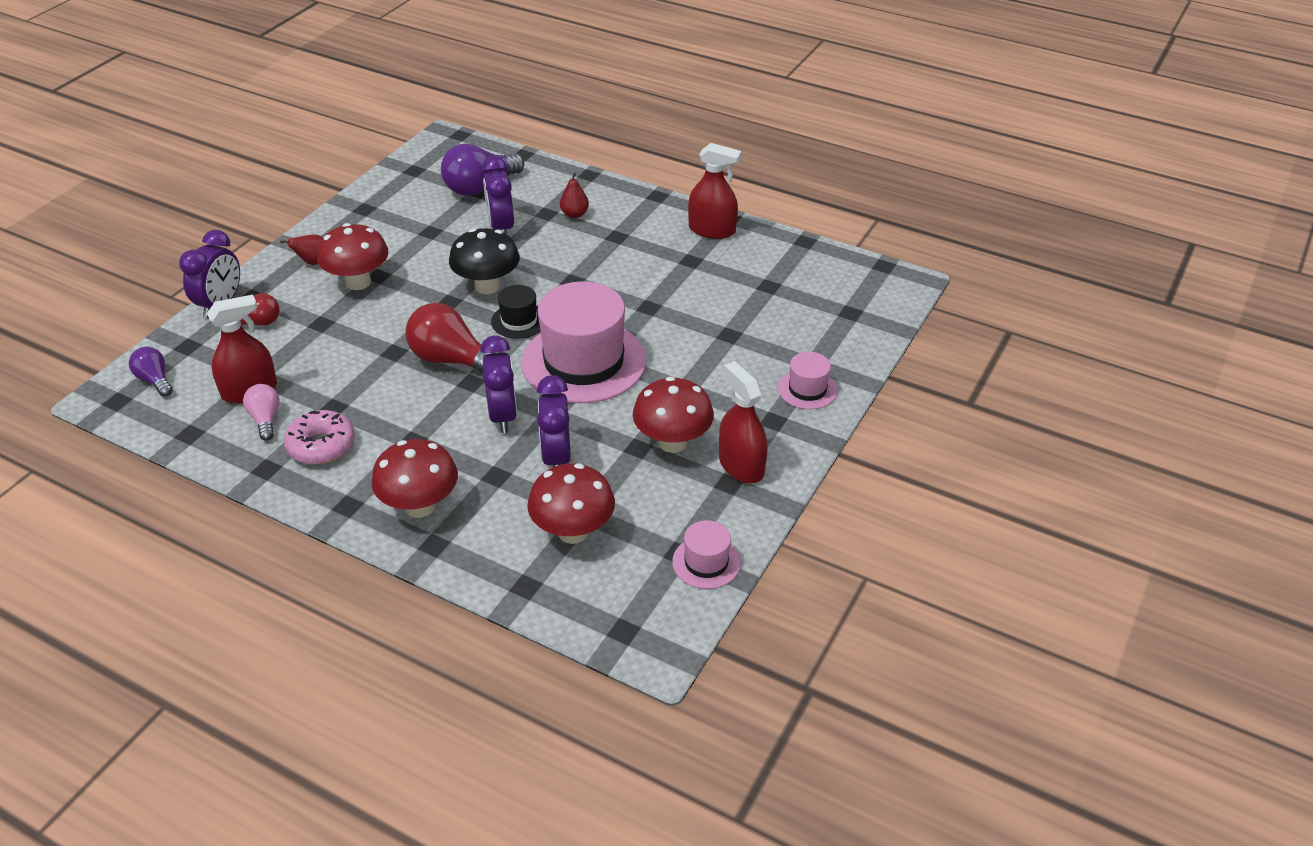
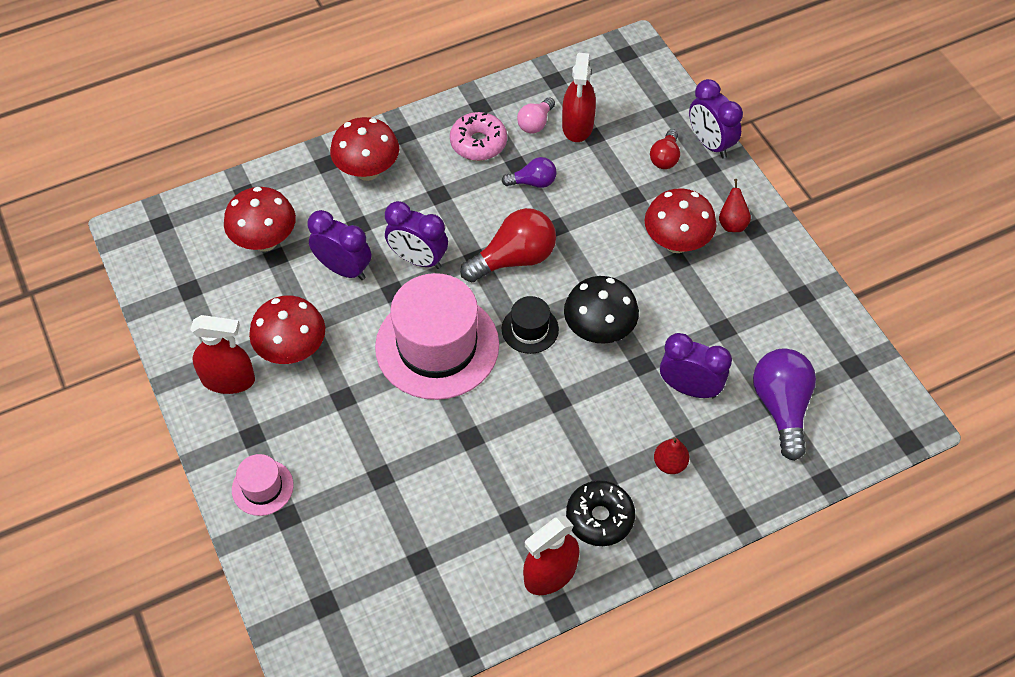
camera: 125 degrees right, 15 degrees up
(155, 380) = (635, 79): purple light bulb -> purple light bulb (533, 182)
(265, 419) = (535, 123): pink light bulb -> pink light bulb turned 105 degrees clockwise
(648, 226) = (599, 518): none -> black donut
(706, 562) = (166, 299): pink hat -> none

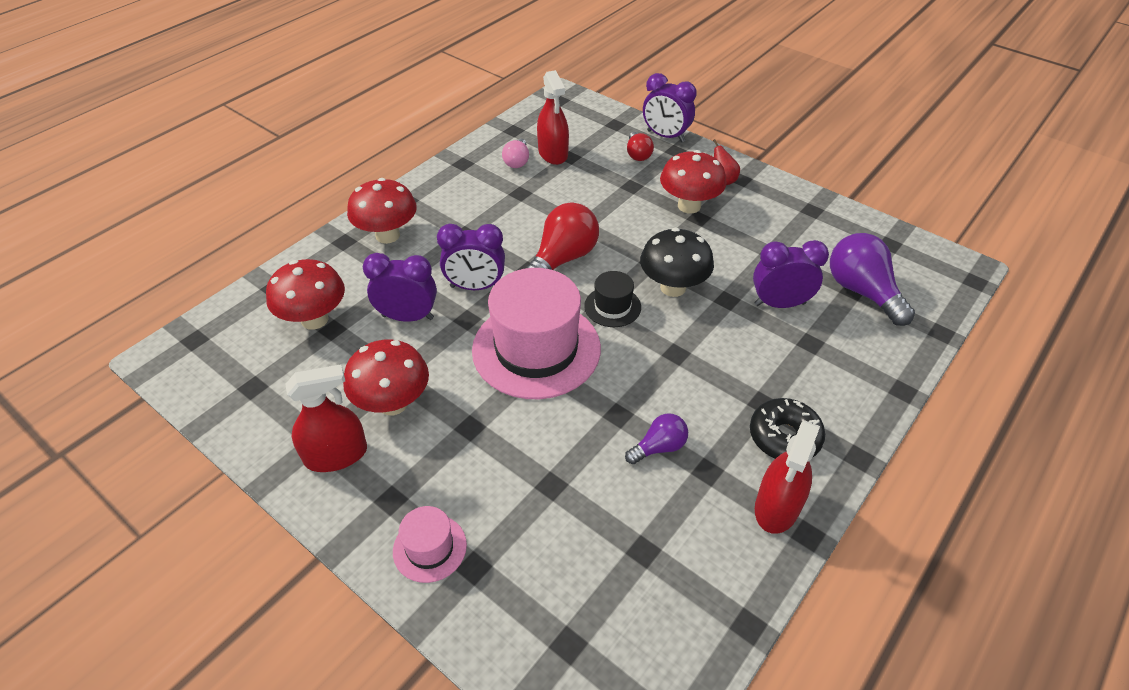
camera: 25 degrees left, 10 degrees down
(478, 143) = (477, 187): pink donut -> none
(533, 182) = (542, 200): purple light bulb -> purple light bulb (659, 447)
(669, 464) = (809, 368): red pear -> none

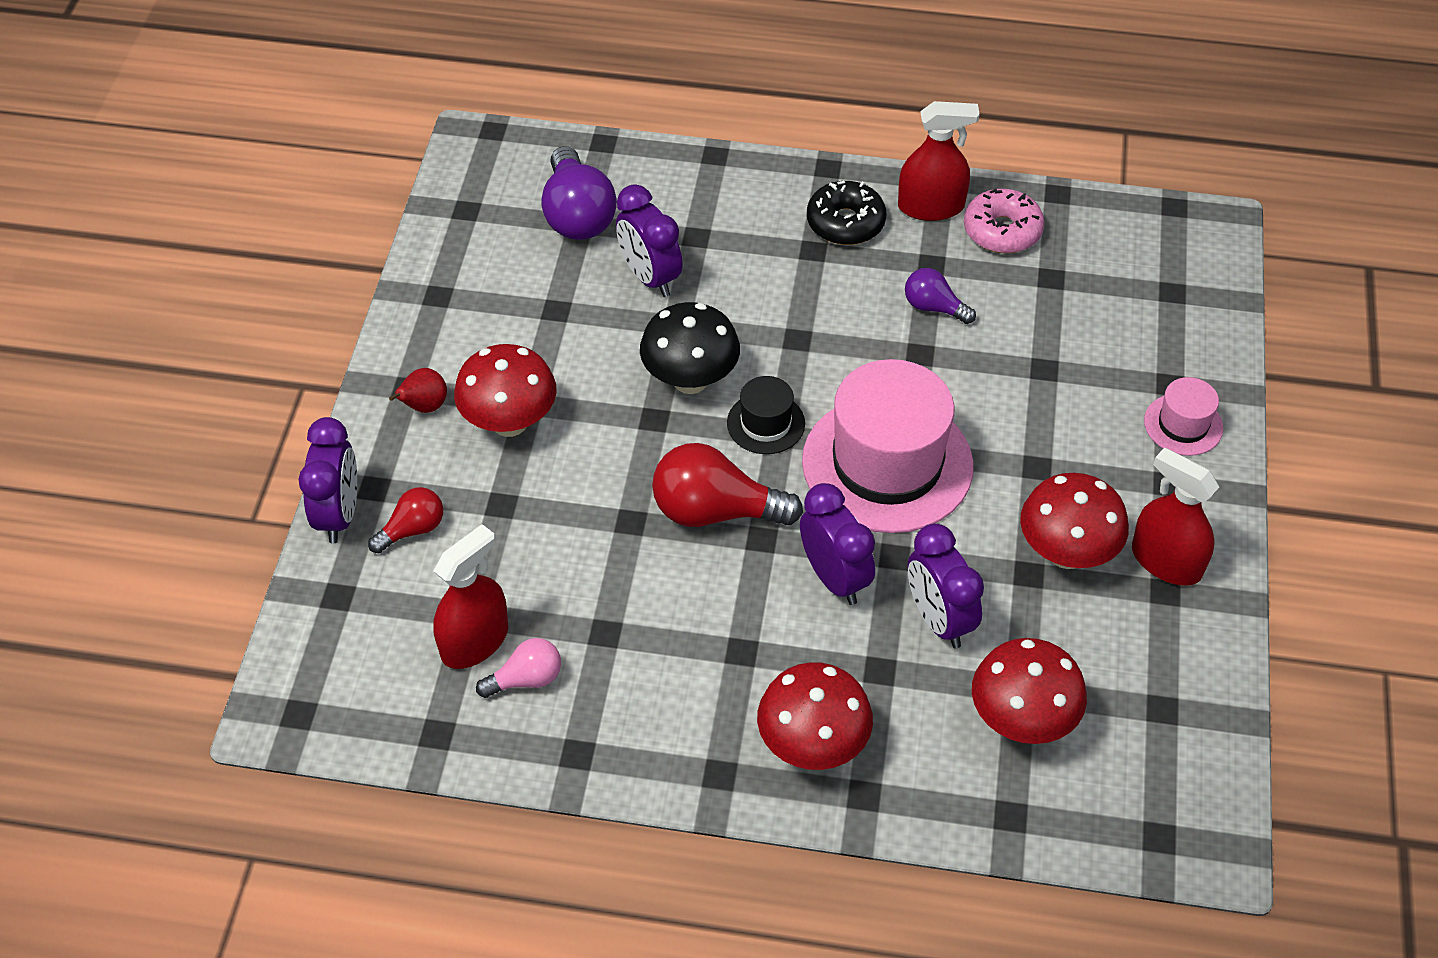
camera: 120 degrees left, 5 degrees up
(720, 546) = (1002, 231): none -> pink donut
(862, 292) = (577, 215): purple light bulb -> purple light bulb turned 45 degrees counterclockwise

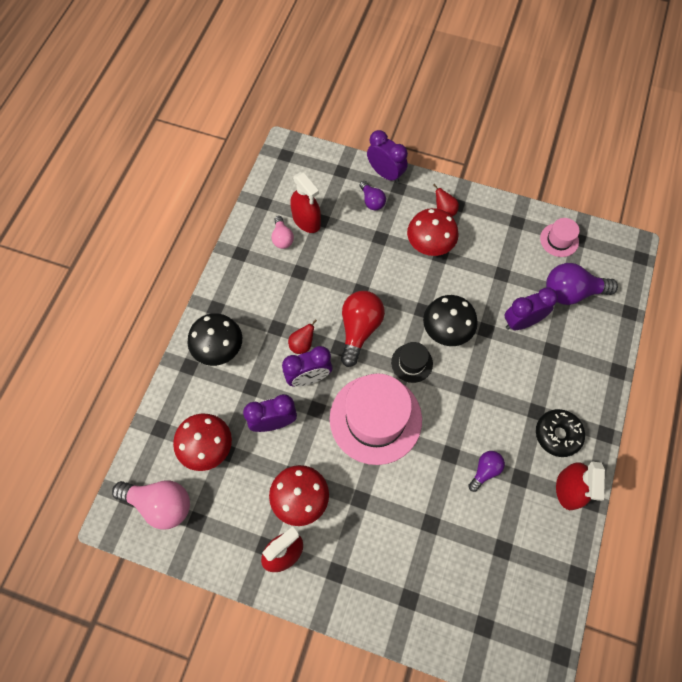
camera: 100 degrees right, 15 degrees up
(339, 515) = (385, 173): purple clock -> purple clock turned 150 degrees counterclockwise
(412, 529) = (372, 201): red light bulb -> purple light bulb
(768, 600) = (302, 344): none -> red pear
(812, 745) = (219, 349): red mushroom -> black mushroom
(1002, 231) = (545, 529): pink donut -> none
(1154, 777) = (160, 504): none -> pink light bulb
(1183, 424) = (377, 597): pink hat -> pink hat (559, 240)

